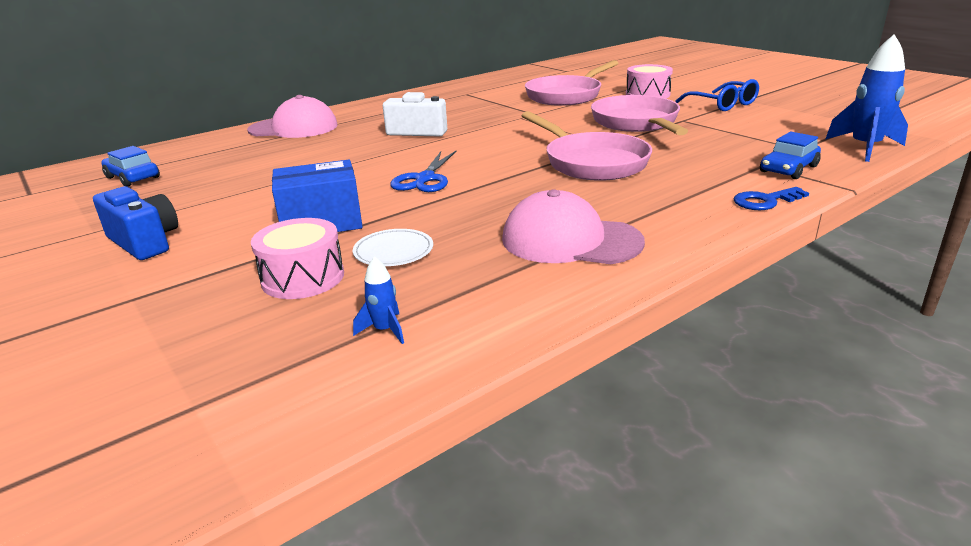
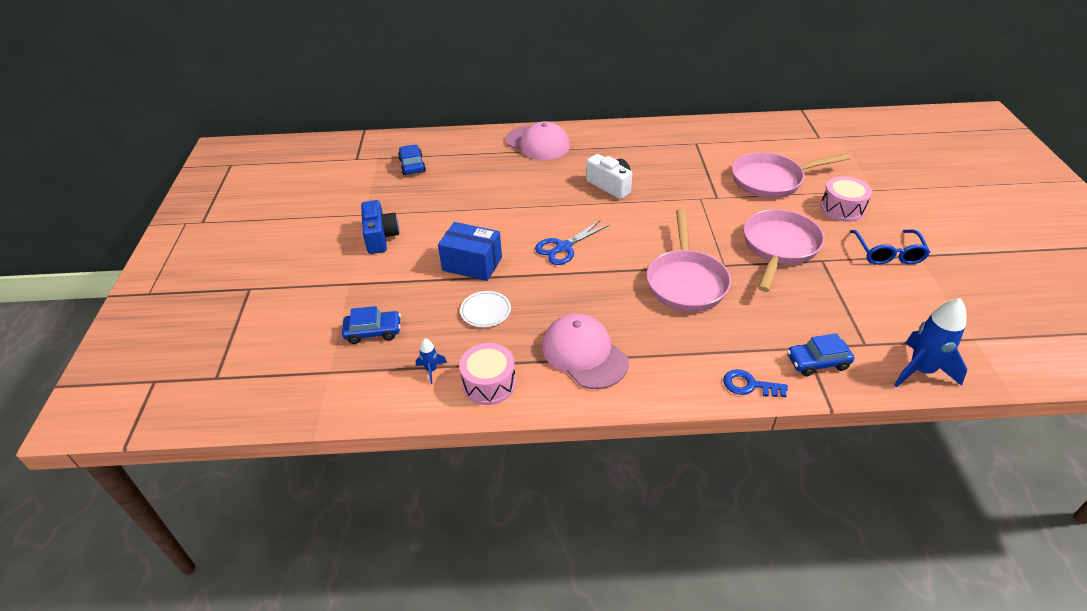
camera: 35 degrees right, 15 degrees up
(234, 330) = (373, 332): none -> blue car
(303, 277) = (427, 309): pink drum -> pink drum (489, 383)

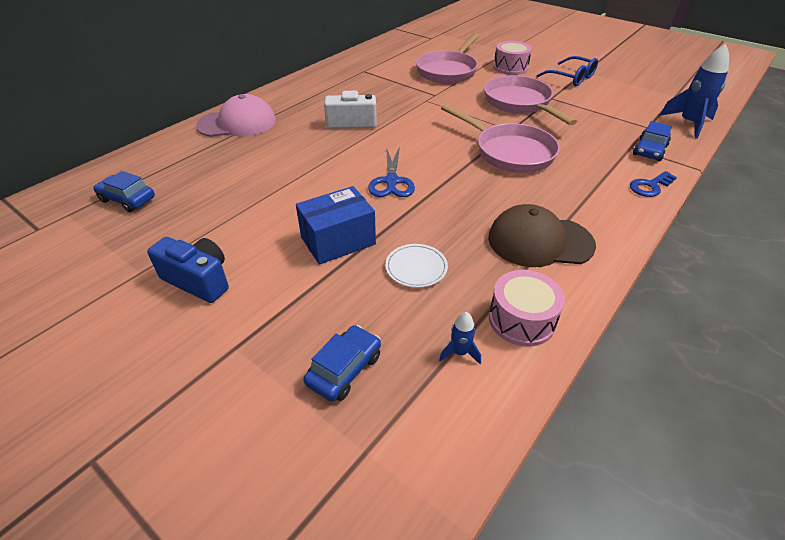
camera: 50 degrees left, 0 degrees up
(584, 354) = (539, 241): pink cap -> brown cap

